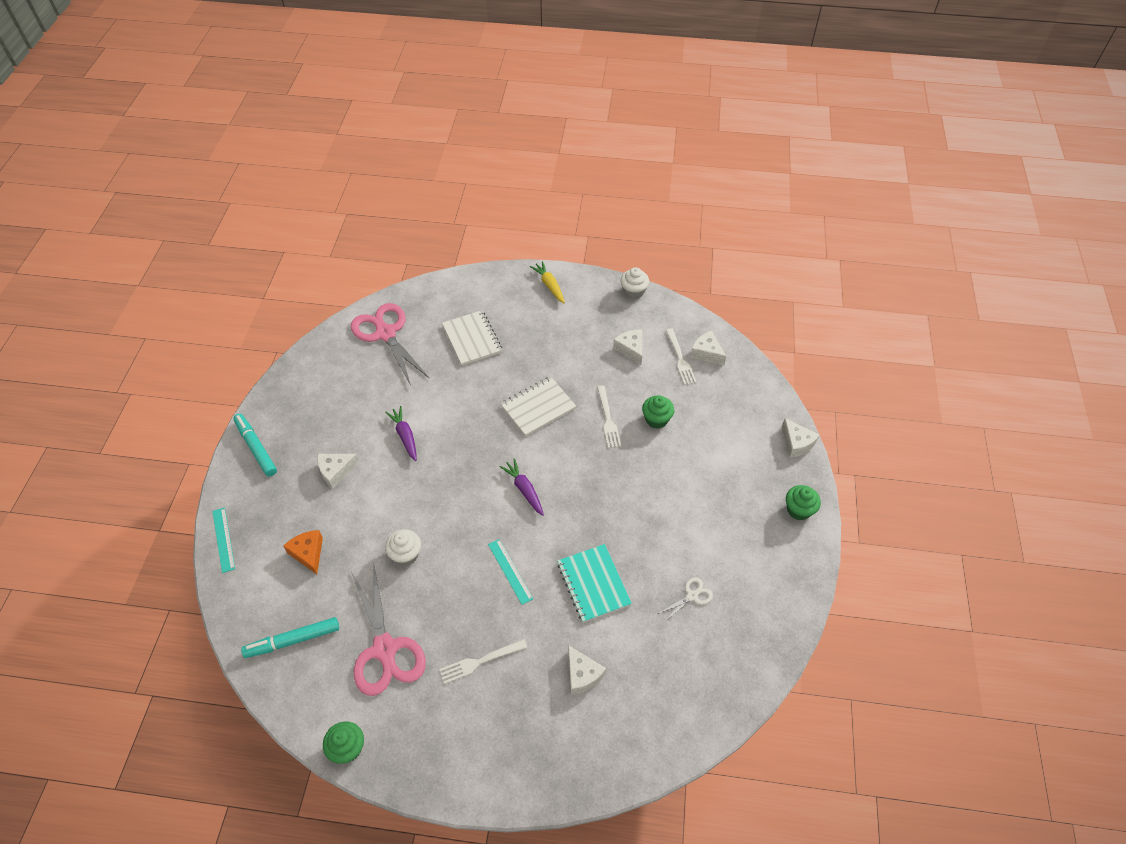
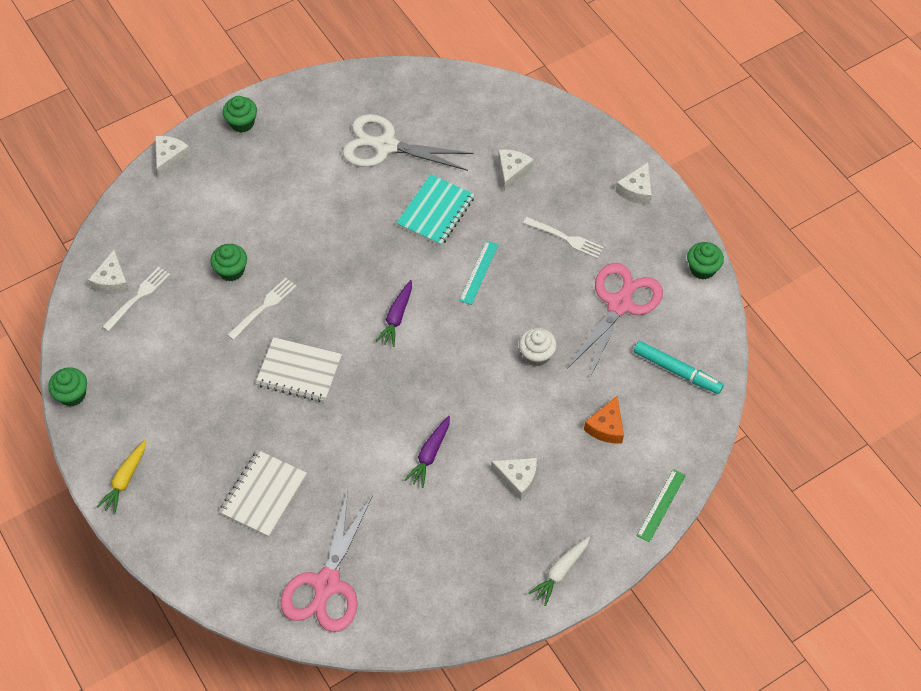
camera: 130 degrees left, 5 degrees up
(223, 539) = (661, 505): turquoise ruler -> green ruler
(256, 448) = (560, 572): turquoise marker -> white carrot
(631, 349) = (159, 345): white cheese -> white cheese (636, 190)
(633, 292) = (72, 395): white cupcake -> green cupcake
(692, 596) = (386, 146): white scissors -> white scissors, size x2.27

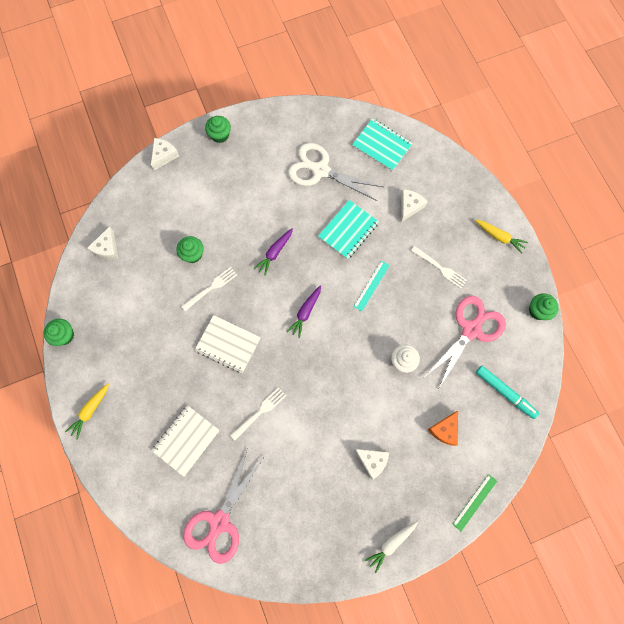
camera: 10 degrees right, 15 degrees up
(138, 297) = (123, 264): white fork -> white fork (260, 412)
(430, 454) = (311, 429): purple carrot -> purple carrot (275, 253)
(462, 105) = (382, 145): none -> turquoise notebook
(636, 190) = (499, 237): white cheese -> yellow carrot

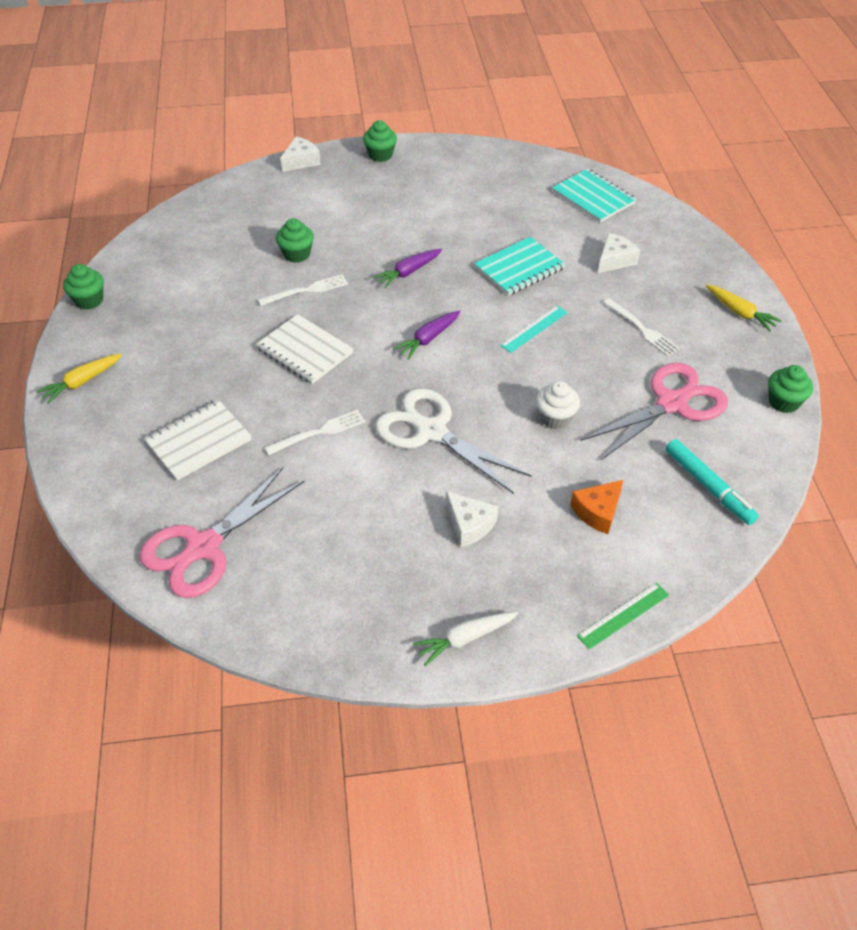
camera: 15 degrees right, 25 degrees down
(107, 248) = (188, 230): white cheese -> none
(320, 170) = (501, 206): white scissors -> white scissors (431, 432)

